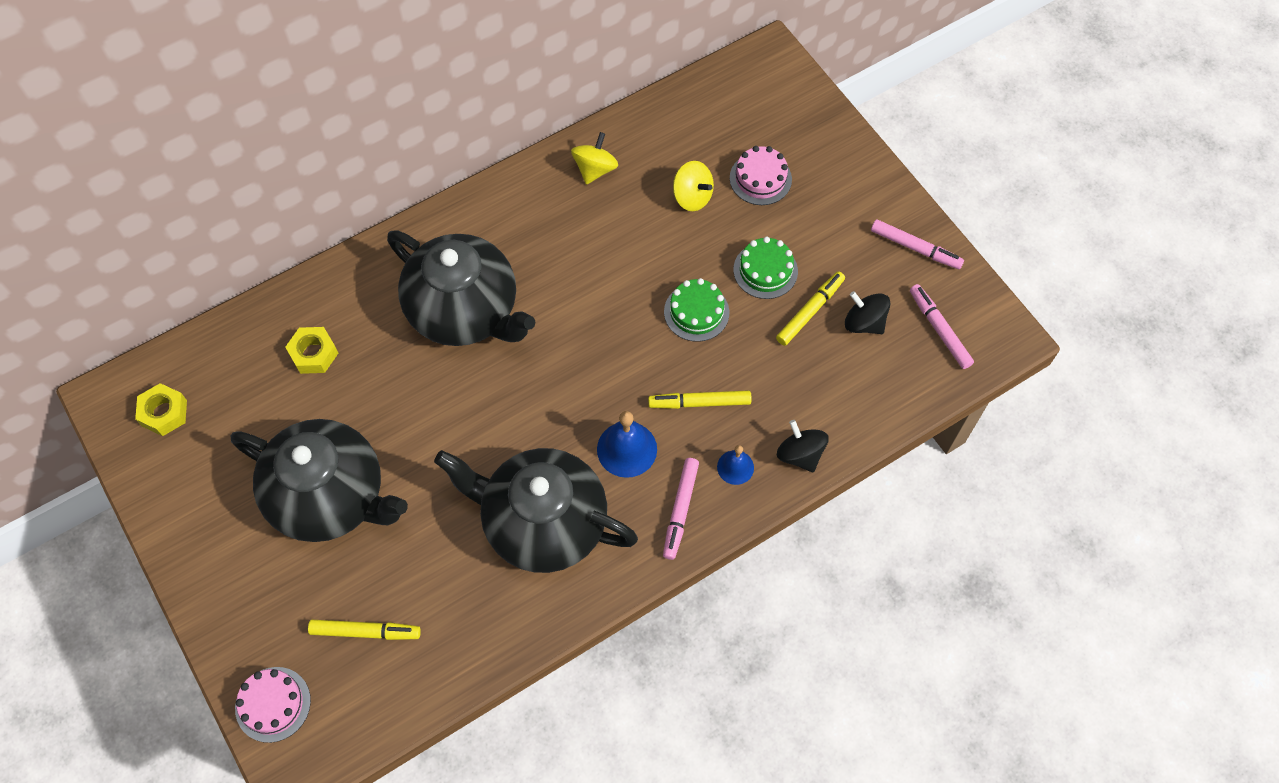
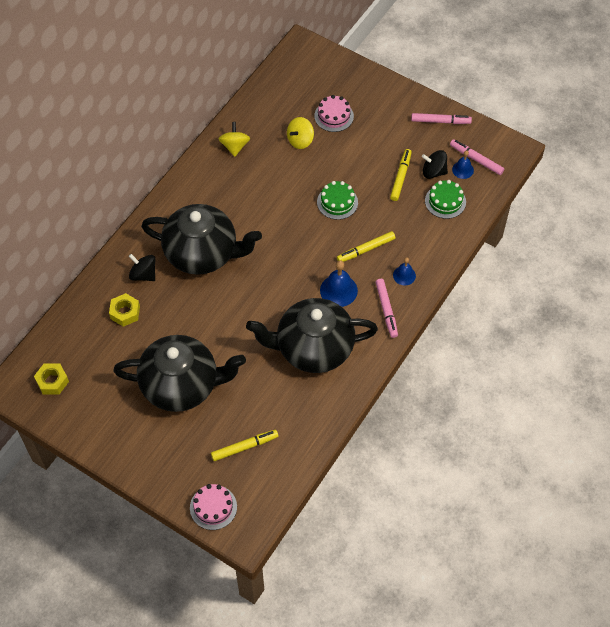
camera: 25 degrees left, 5 degrees down
(692, 197) = (300, 140): yellow spinning top -> yellow spinning top turned 120 degrees clockwise
(765, 270) = (364, 165): green cake -> green cake (445, 201)
(800, 454) = (436, 254): black spinning top -> black spinning top (143, 274)
(910, 337) = (463, 170): none -> blue bell

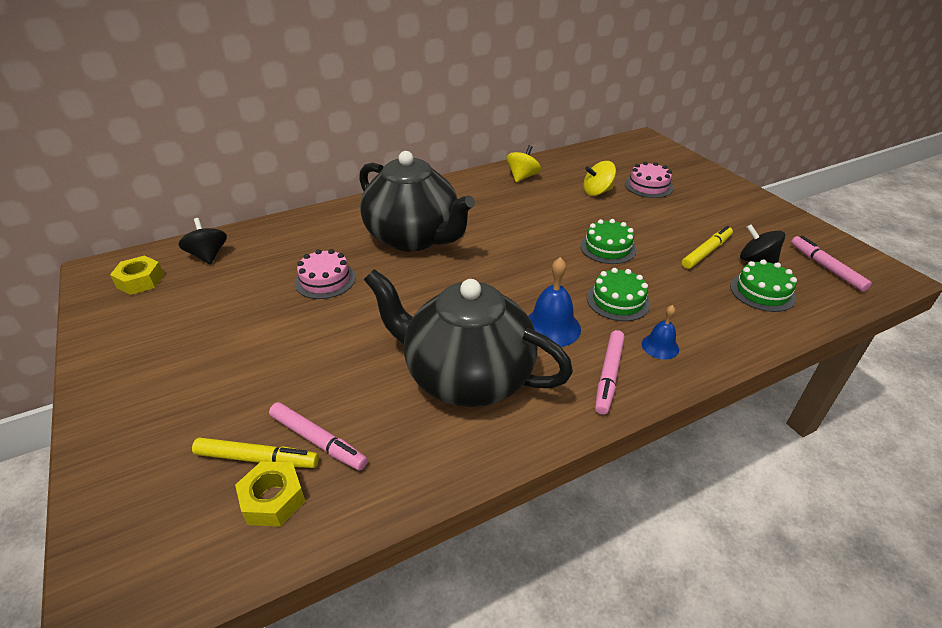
camera: 30 degrees right, 20 degrees down
(125, 312) = (282, 254): yellow nut -> yellow nut (273, 499)
(143, 274) = (336, 232): black spinning top -> black spinning top (208, 255)
(181, 385) = (262, 344): black teapot -> none
(213, 507) = (120, 527): pink cake -> pink cake (325, 280)
(366, 250) = (618, 300): yellow marker -> green cake
(440, 121) = (784, 223): pink marker -> pink marker (318, 441)
(463, 170) = (801, 271): blue bell -> none

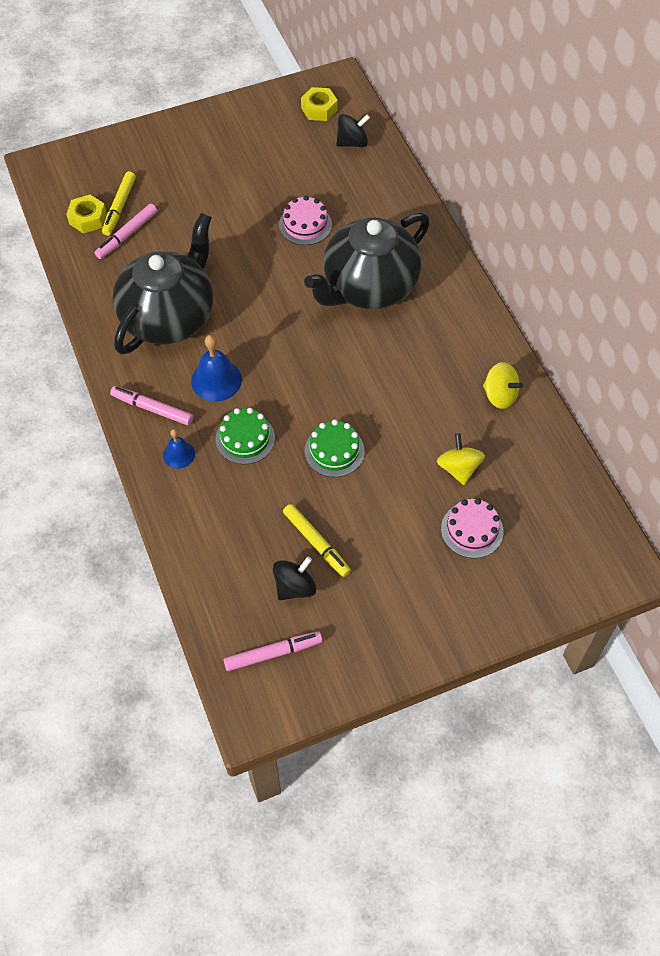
camera: 95 degrees right, 20 degrees up
(762, 292) = (240, 569): green cake -> none

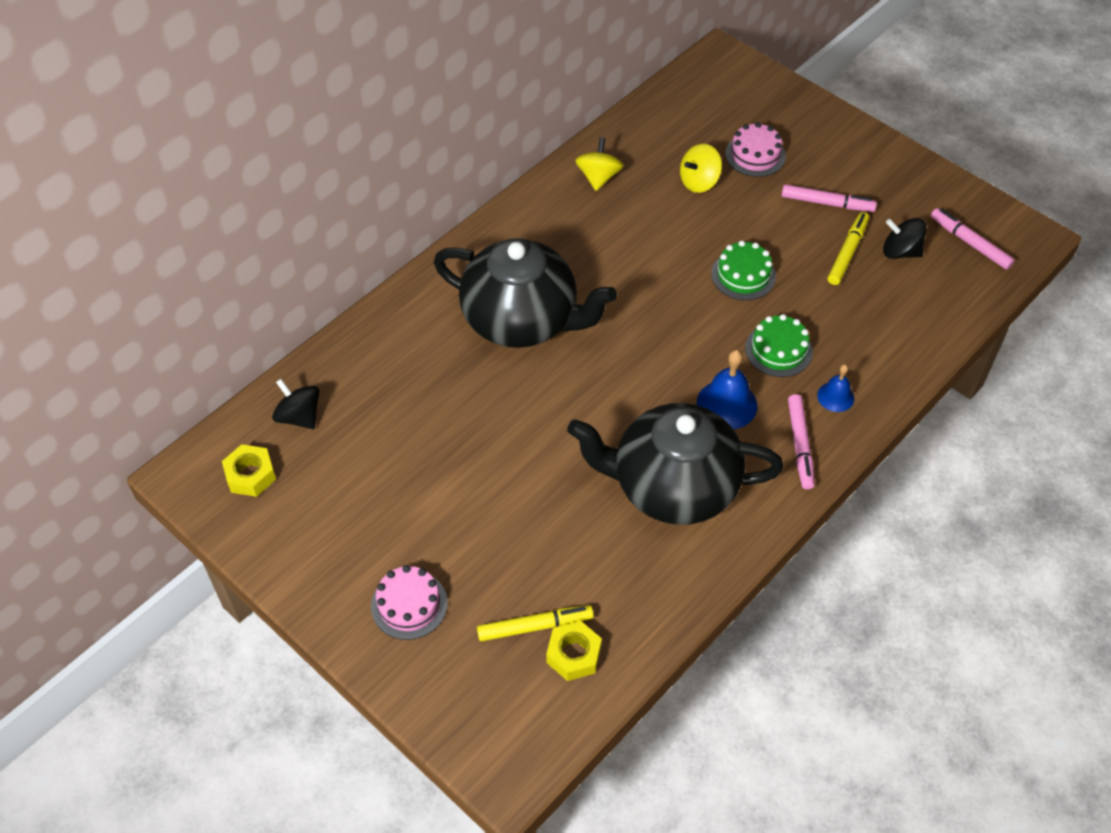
camera: 115 degrees left, 5 degrees down
(127, 235) = (576, 593): pink marker -> pink marker (827, 203)
(305, 224) = (460, 412): pink cake -> pink cake (409, 604)

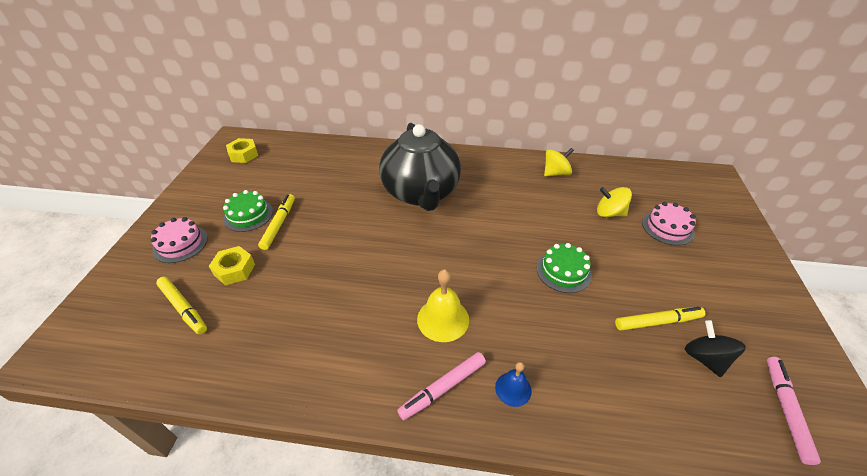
camera: 55 degrees right, 10 degrees down
(299, 416) = (291, 152): black spinning top -> none
(459, 487) = (279, 224): none -> yellow marker
(574, 655) = (165, 340): yellow nut -> yellow nut (234, 270)
(672, 486) = (345, 324): black teapot -> none
(727, 404) = (443, 319): blue bell -> yellow bell
(778, 350) = (521, 325): green cake -> green cake (248, 215)
(827, 203) = (683, 285): pink marker -> none

